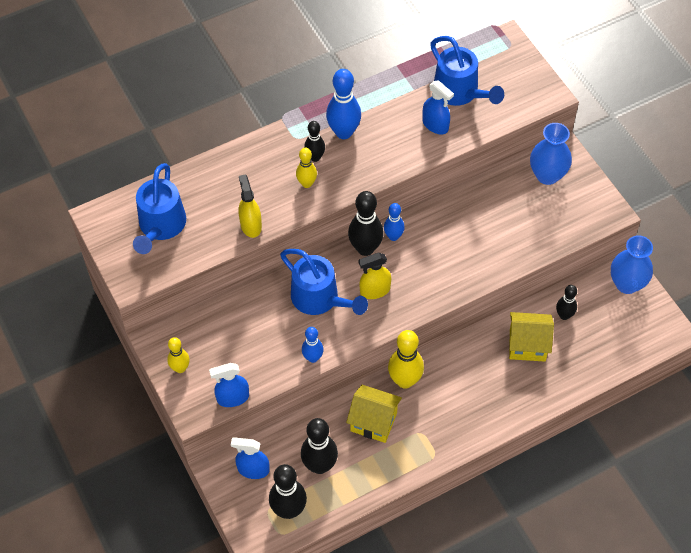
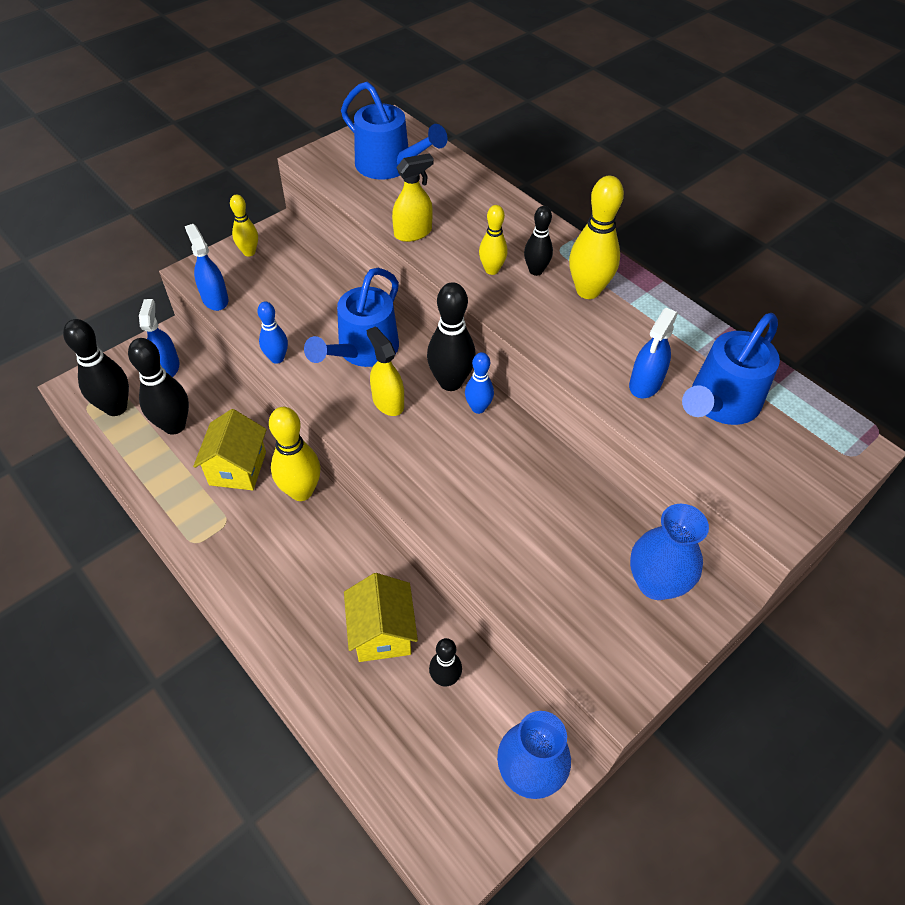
camera: 75 degrees right, 5 degrees down
(160, 227) = (390, 166): blue watering can -> blue watering can turned 135 degrees counterclockwise
(344, 132) = (588, 291): blue bowling pin -> yellow bowling pin

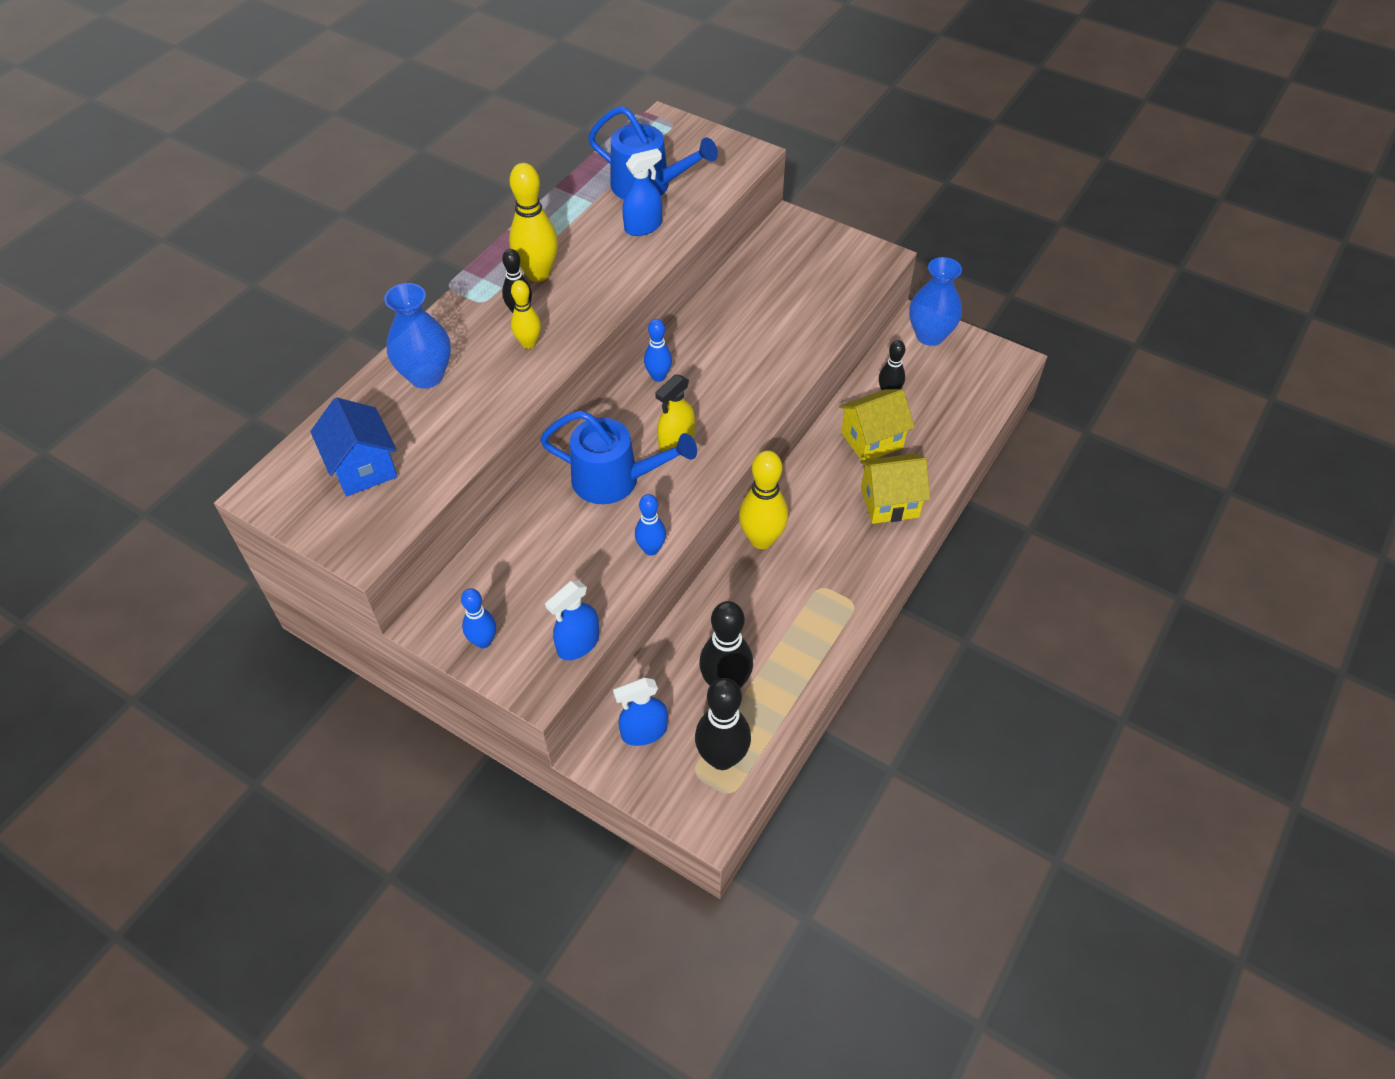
camera: 105 degrees left, 0 degrees up
(237, 468) = (756, 602): yellow house -> yellow house (889, 502)
(249, 252) = (483, 641): yellow bowling pin -> blue bowling pin
(390, 166) = (363, 468): blue watering can -> blue house
(413, 233) = (486, 416): yellow spray bottle -> none
(450, 382) = (633, 402): black bowling pin -> none
(645, 384) = (643, 227): blue spray bottle -> blue spray bottle turned 45 degrees counterclockwise
(656, 583) = (787, 249): blue vase -> blue vase (426, 376)

